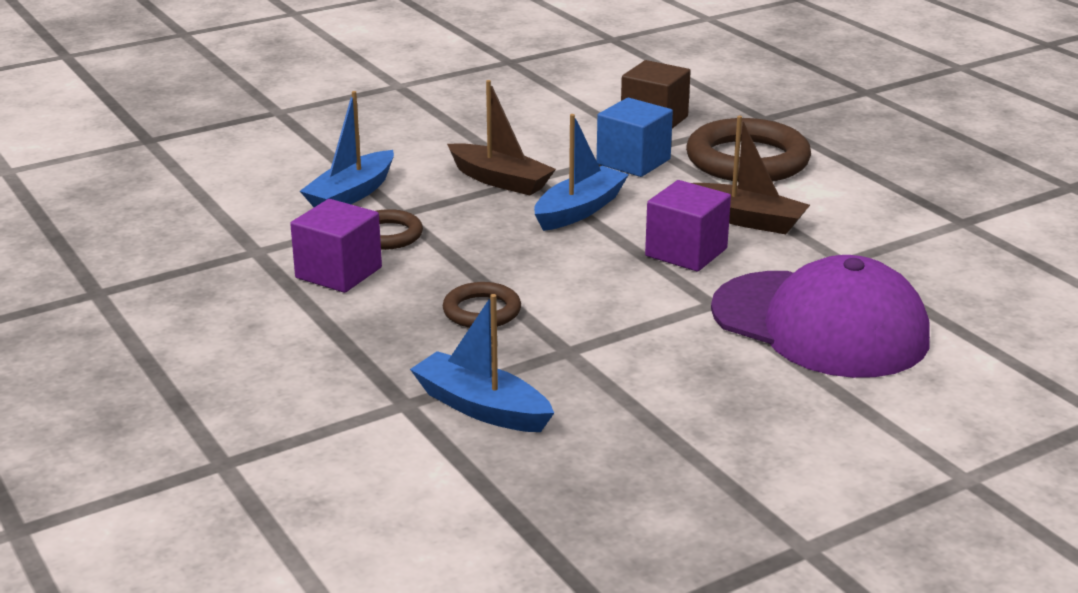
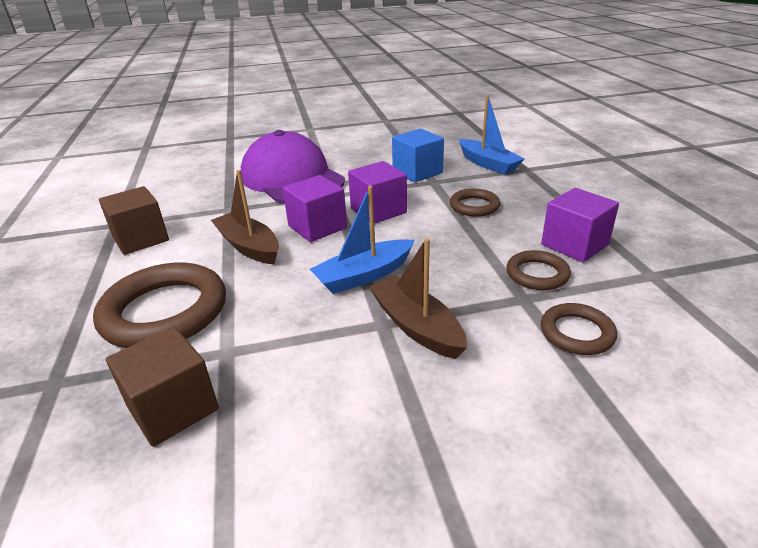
camera: 160 degrees left, 5 degrees up
(351, 194) = (576, 333): blue boat -> brown ring
(621, 285) = (378, 211): none -> purple cube
(633, 162) = (268, 330): blue cube -> blue cube (417, 172)
(893, 210) = (141, 239): none -> brown cube

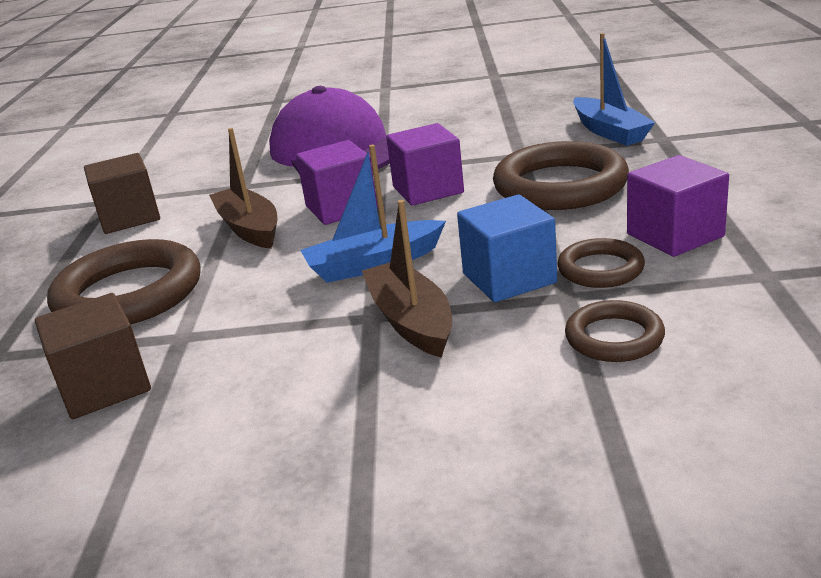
camera: 15 degrees right, 5 degrees down
(417, 172) = (504, 142): blue cube -> blue cube (509, 278)
(474, 206) = (560, 185): brown ring -> brown ring, size x1.90

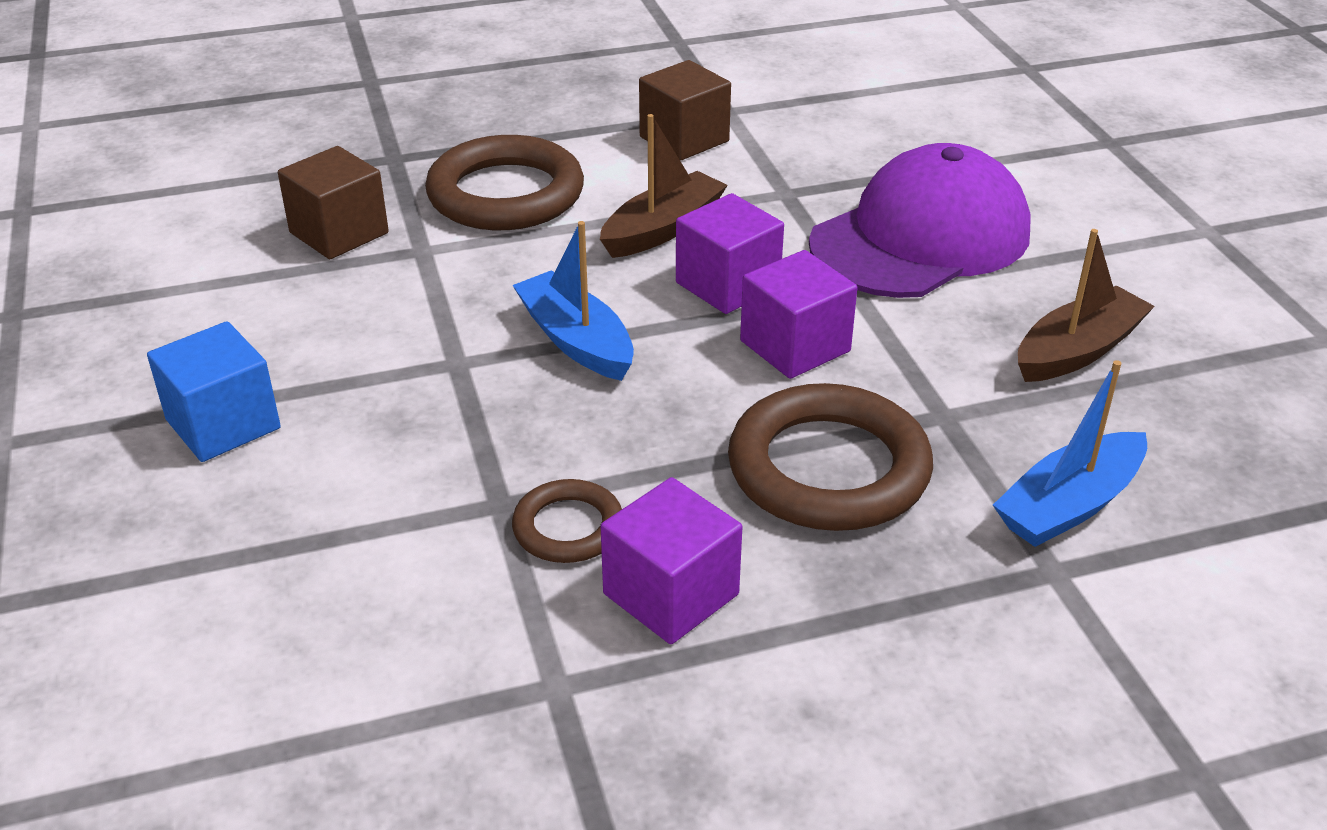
camera: 70 degrees right, 10 degrees up
(411, 321) = (445, 392): brown boat -> brown boat (1077, 351)
(509, 278) = (543, 452): blue cube -> blue cube (223, 424)
(614, 337) = (404, 549): brown ring -> none

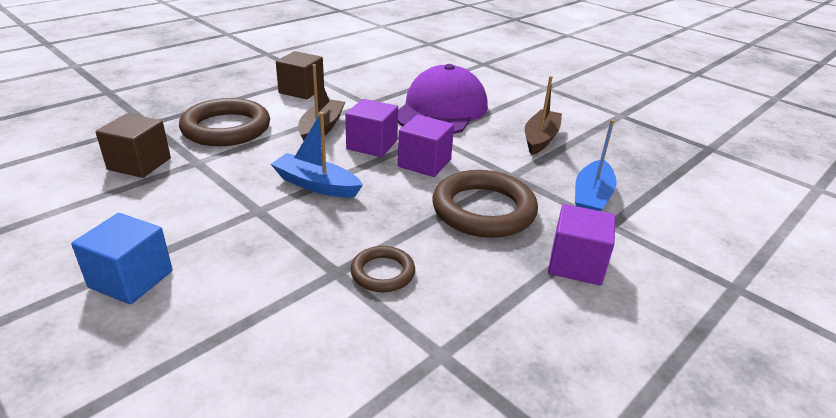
camera: 30 degrees left, 5 degrees down
(671, 594) = (460, 288): purple cube -> purple cube (576, 264)

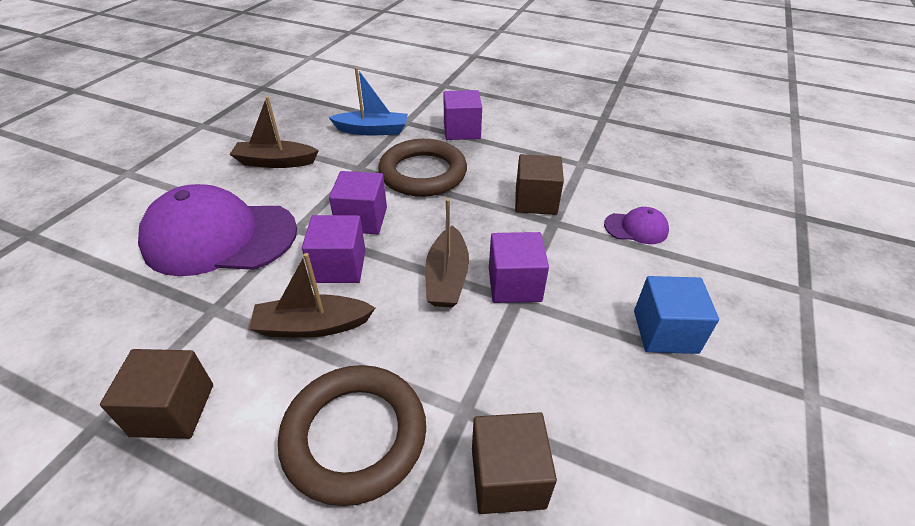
camera: 110 degrees left, 10 degrees up
(269, 338) = (636, 228): none -> purple cap
(275, 215) = (514, 284): none -> purple cube
(316, 185) = (447, 278): blue boat -> brown boat
(382, 273) = (535, 201): brown ring -> brown cube

